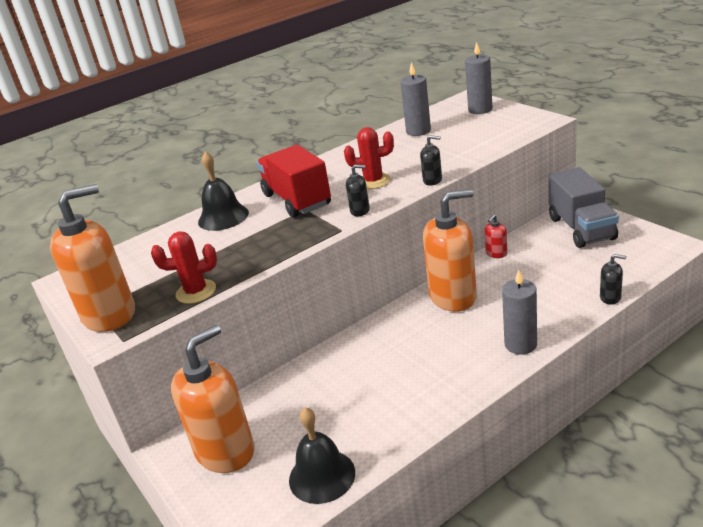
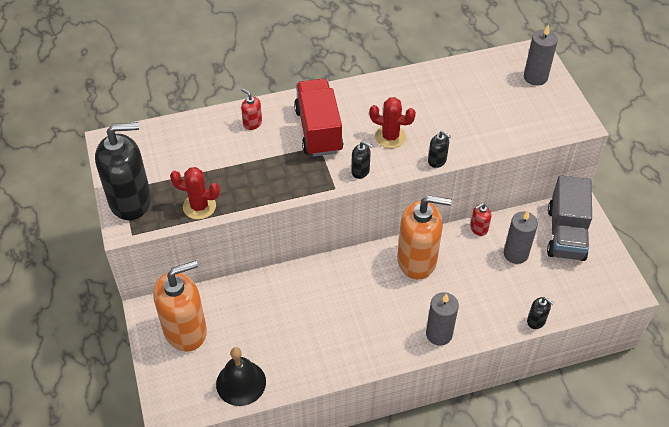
camera: 15 degrees right, 20 degrees up
(109, 314) = (131, 201): orange soap dispenser -> black soap dispenser
(223, 217) = (252, 123): black bell -> red soap dispenser
(418, 131) = (464, 83): grey candle -> grey candle (515, 254)

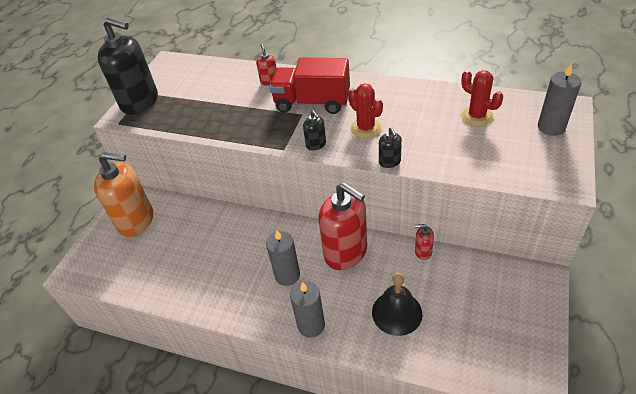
camera: 40 degrees right, 5 degrees down
(199, 206) = (176, 123): red cactus -> red cactus (477, 116)
(241, 383) = (134, 278): black bell -> black bell (397, 312)
(318, 130) = (312, 102): red truck -> red truck turned 105 degrees counterclockwise
(417, 260) = (346, 252): orange soap dispenser -> red soap dispenser
(515, 254) = (441, 291): grey candle -> grey candle (287, 275)
(536, 321) = (411, 364): black soap dispenser -> none
(566, 233) = (508, 297): grey truck -> none

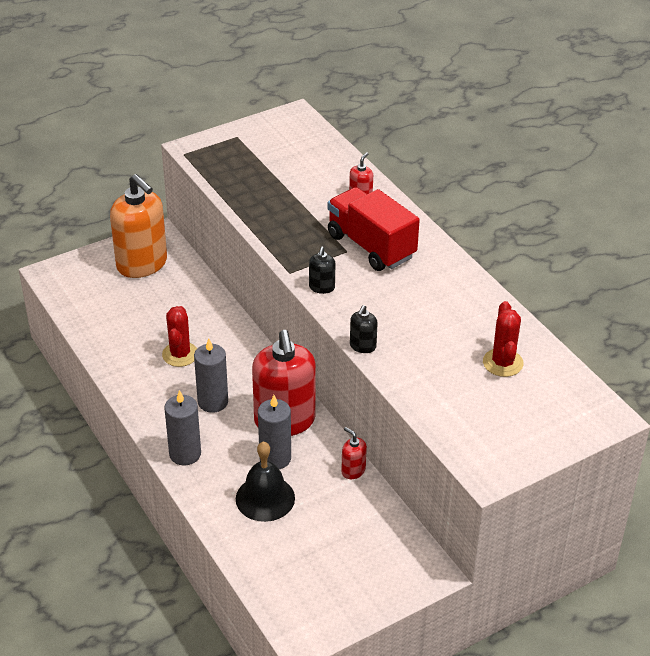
camera: 35 degrees right, 5 degrees down
(140, 102) = (224, 144): black soap dispenser -> none
(365, 128) = (385, 303): red cactus -> red cactus (180, 354)
(551, 127) = (556, 421): grey candle -> grey candle (275, 458)

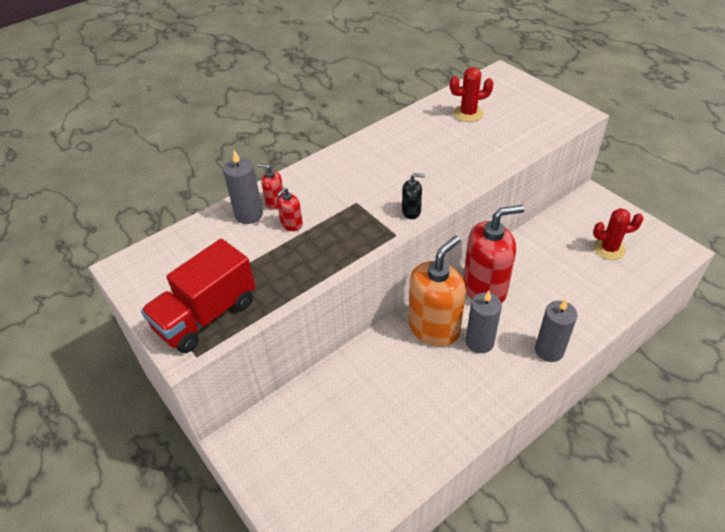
camera: 95 degrees left, 5 degrees up
(142, 264) = (288, 448): orange soap dispenser -> orange soap dispenser (434, 328)
(180, 354) = (425, 380): red cactus -> red cactus (609, 249)
(265, 498) = (572, 288): black bell -> none
(275, 458) = (528, 289): grey candle -> grey candle (249, 214)
(353, 471) = (521, 242): red soap dispenser -> red soap dispenser (291, 224)
(362, 346) = (478, 180): black soap dispenser -> none
(371, 246) = (346, 189): red truck -> red truck (206, 315)

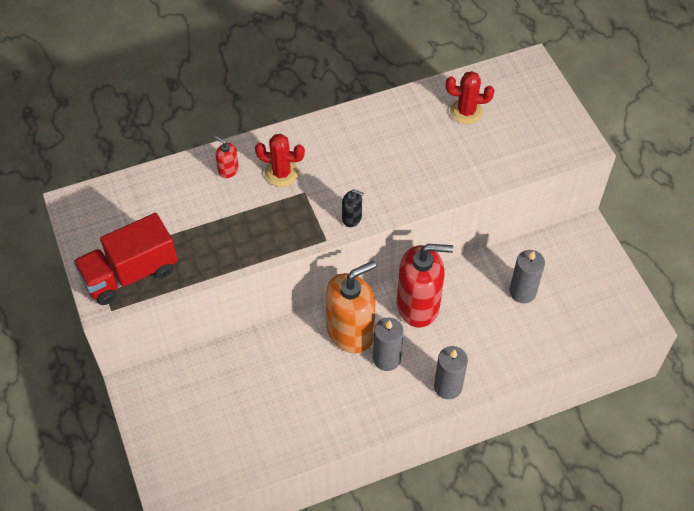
camera: 15 degrees right, 10 degrees up
(249, 214) = (199, 177): grey candle -> grey candle (522, 292)
(291, 224) = (235, 200): red soap dispenser -> none
(609, 249) = (568, 298): red cactus -> red cactus (281, 173)

